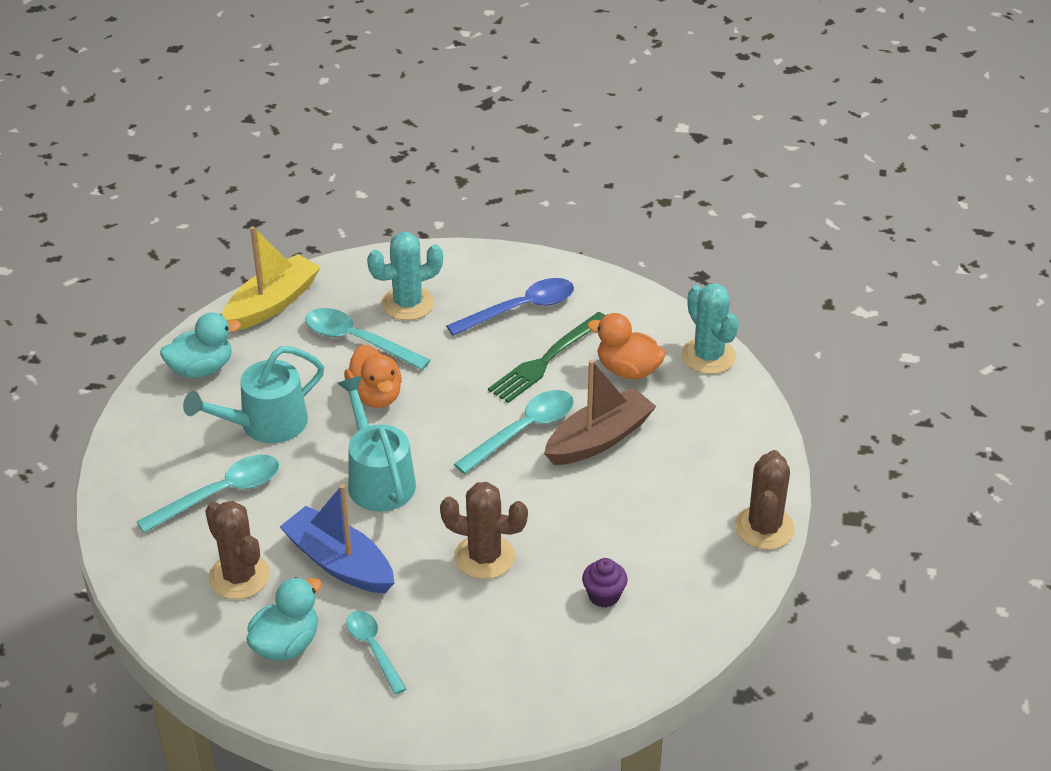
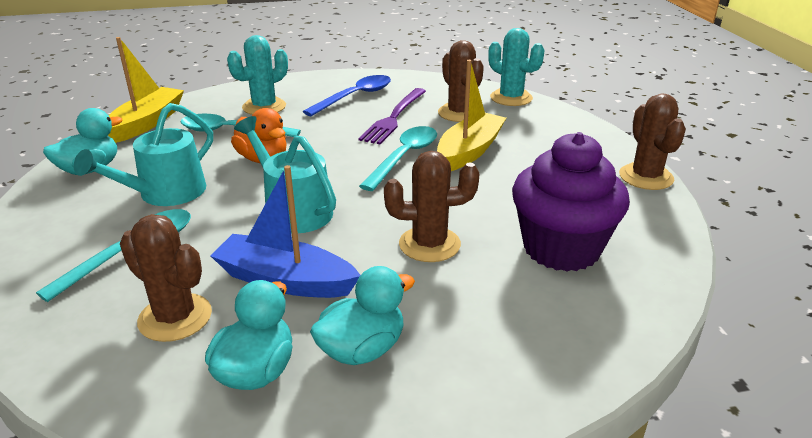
camera: 20 degrees left, 10 degrees down
(373, 648) = (362, 349): turquoise spoon -> turquoise duck
(546, 360) = (394, 118): green fork -> purple fork
(599, 439) = (469, 151): brown boat -> yellow boat
(604, 596) = (561, 249): purple cupcake -> purple cupcake, size x2.40
(628, 370) = (459, 113): orange duck -> brown cactus

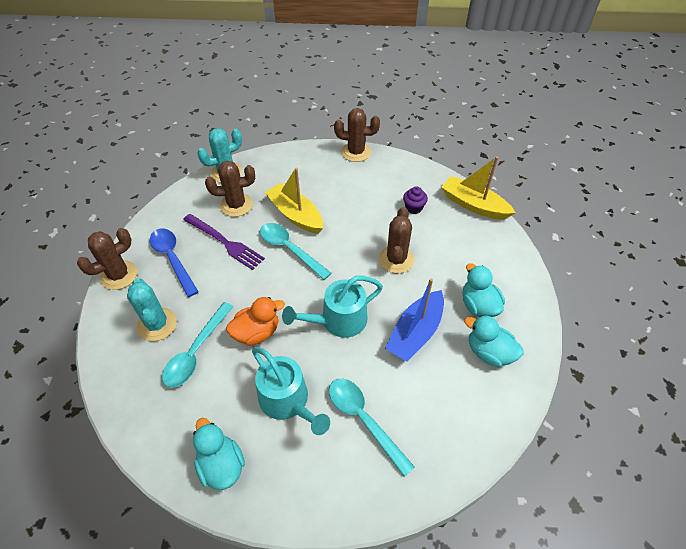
camera: 75 degrees left, 20 degrees up
(147, 123) = (142, 422): yellow boat -> yellow boat (473, 205)
(175, 317) = (440, 391): brown cactus -> brown cactus (119, 275)
(561, 249) = (413, 208): purple cupcake -> purple cupcake, size x0.42

